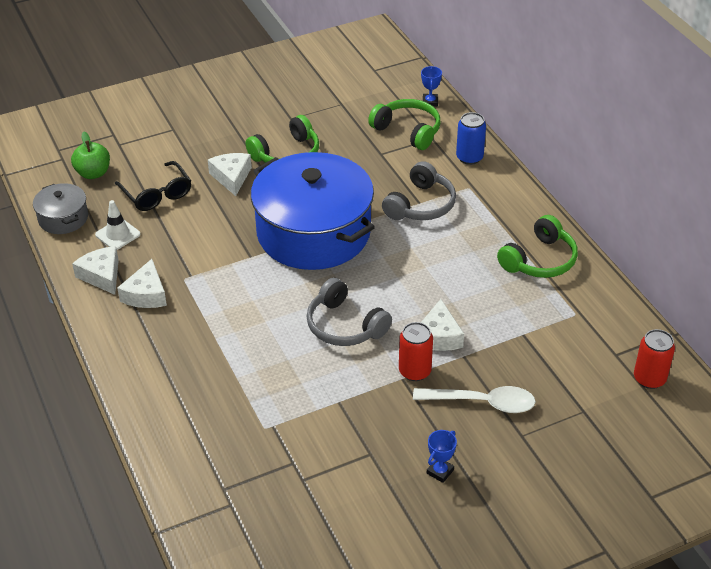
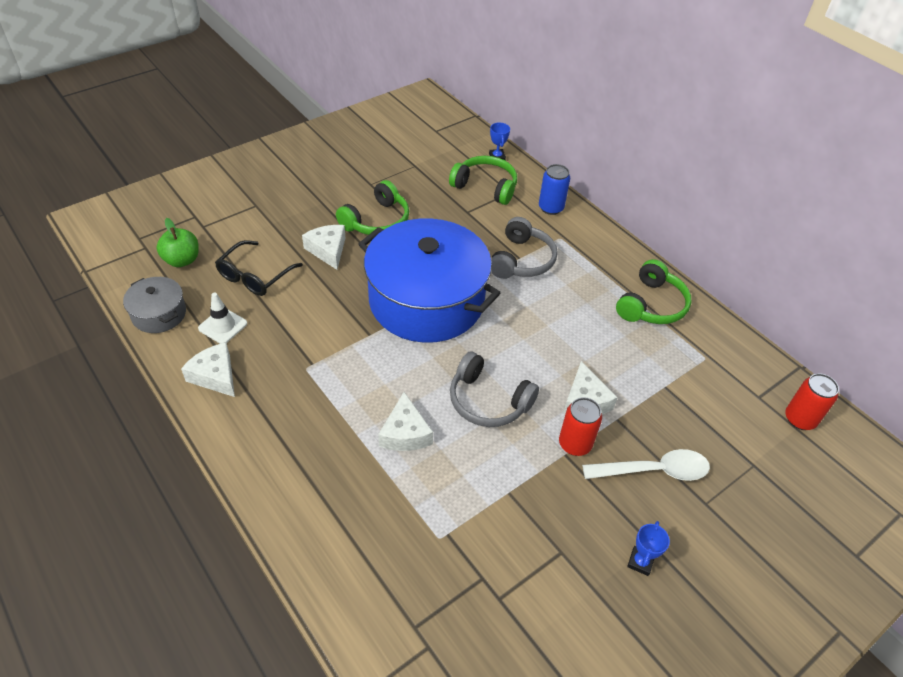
camera: 15 degrees left, 5 degrees up
(146, 294) = (269, 392): white cheese -> white cheese (405, 433)
(157, 194) = (255, 276): black glasses -> black glasses turned 75 degrees clockwise

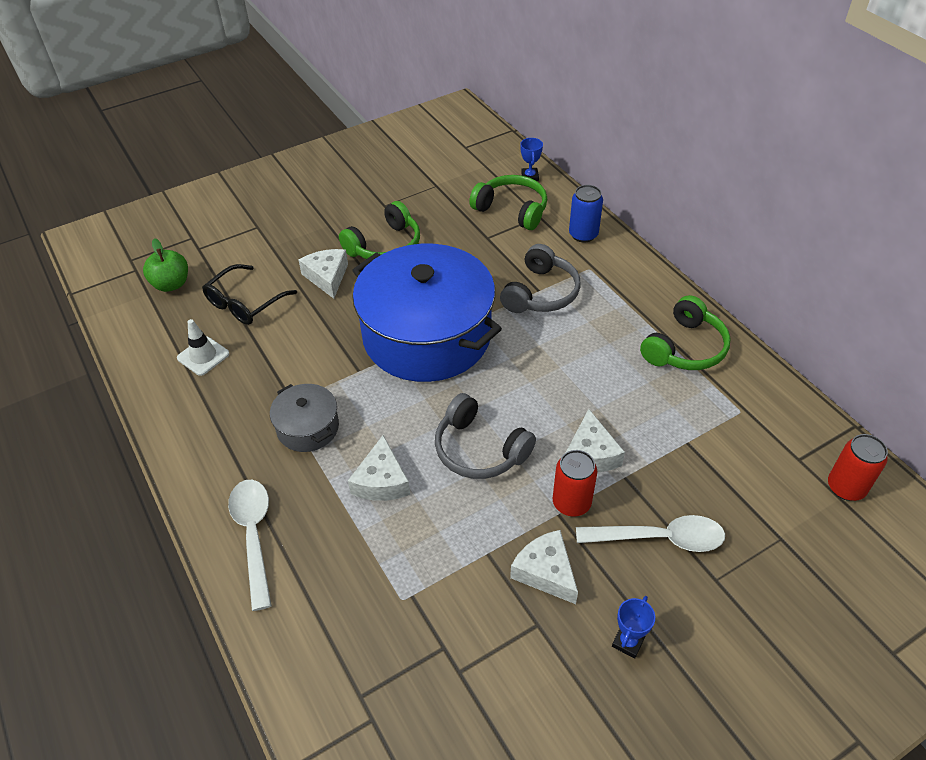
camera: 10 degrees right, 0 degrees up
(159, 314) = (139, 341): grey pot -> grey pot (308, 427)
(215, 376) = (187, 409): white cheese -> white cheese (545, 572)
(295, 489) = (254, 536): none -> white spoon

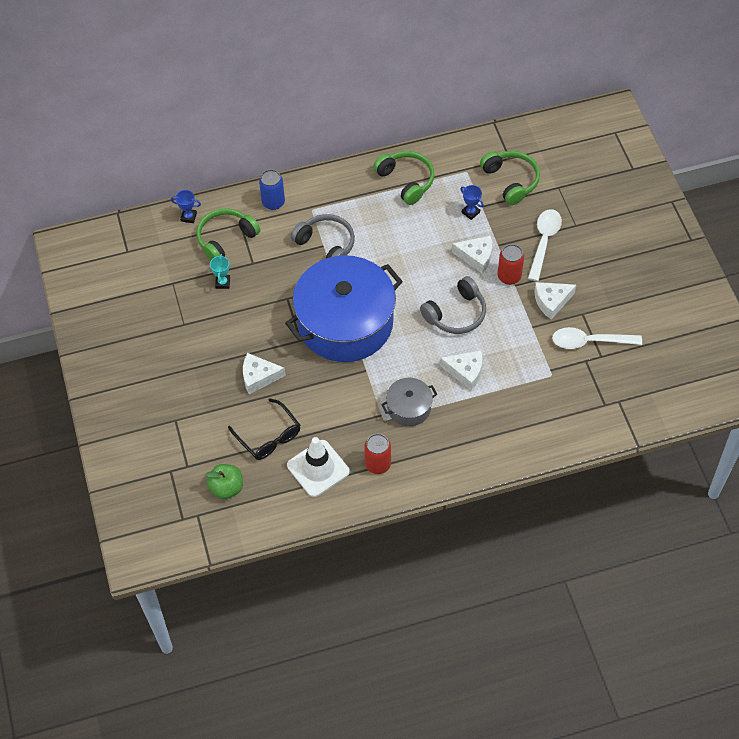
camera: 75 degrees left, 10 degrees up
(203, 356) = (318, 468): white traffic cone -> white traffic cone, size x1.58
(254, 536) = (488, 447): white spoon -> white spoon (590, 341)
(385, 246) = (236, 332): green headphones -> green headphones (511, 181)
(450, 221) = (222, 283): none -> turquoise trophy
(628, 642) = (602, 276): blue trophy -> blue trophy (470, 212)
(846, 487) = (534, 145): red can -> red can (378, 464)

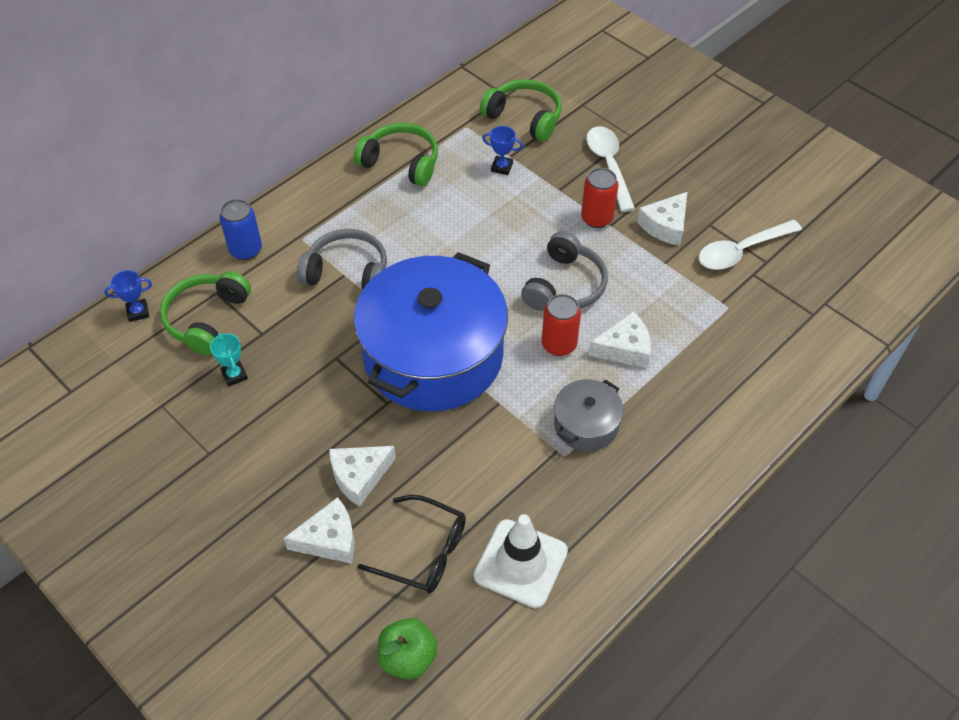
camera: 30 degrees left, 5 degrees down
(378, 464) = (596, 518): red can -> red can (559, 344)
(476, 257) = (543, 212): white cheese -> white cheese (329, 539)

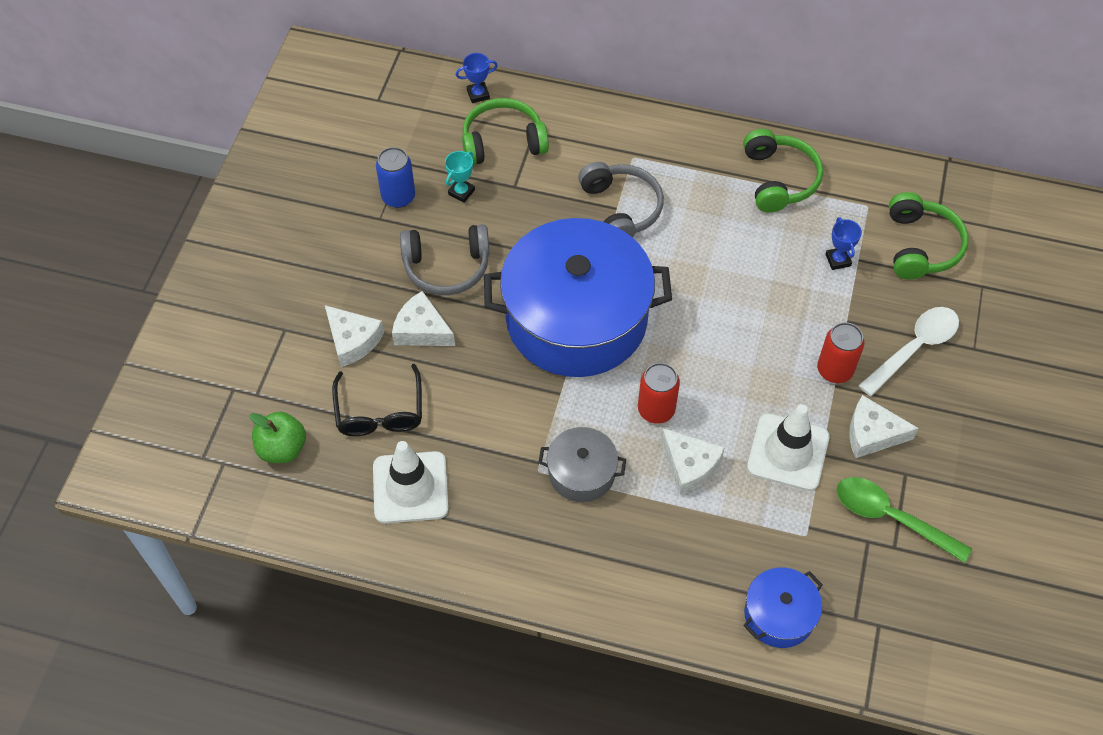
camera: 60 degrees right, 5 degrees up
(138, 312) = (478, 94): blue trophy -> blue trophy turned 60 degrees counterclockwise
(246, 250) = (591, 125): blue can -> blue can (398, 197)
(564, 286) = (729, 382): grey headphones -> grey headphones (447, 267)
(650, 282) = (788, 452): none -> white traffic cone
(741, 251) = (891, 518): white spoon -> green spoon
(786, 357) = (779, 615): none -> blue pot

